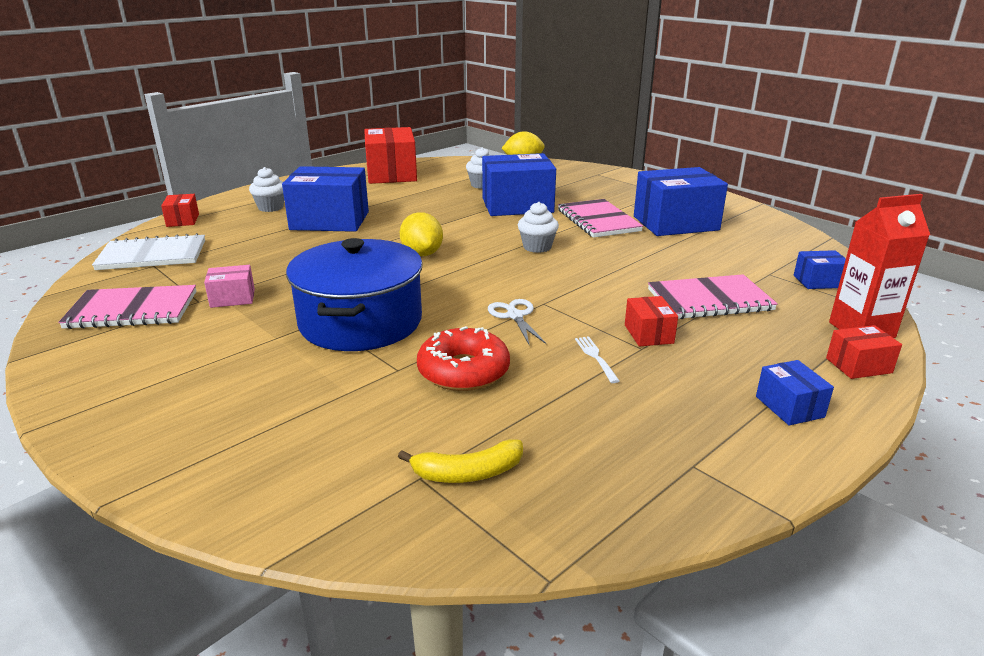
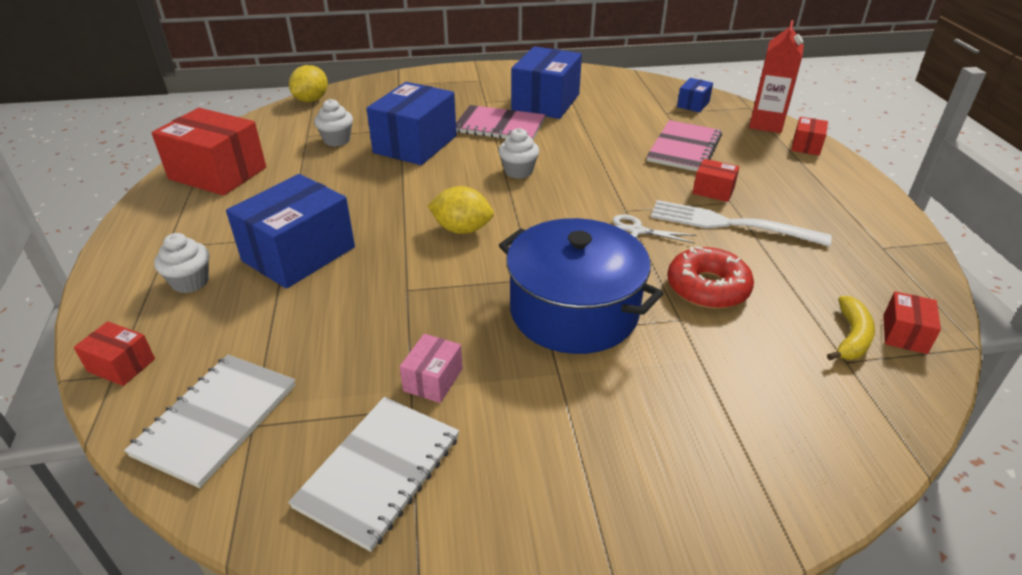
camera: 55 degrees left, 10 degrees up
(132, 310) = (379, 471): pink notebook -> white notebook
(514, 511) = (904, 334): none -> red box
(596, 357) = (730, 224): white fork -> white fork, size x2.39
(789, 407) = (837, 188): blue box -> none

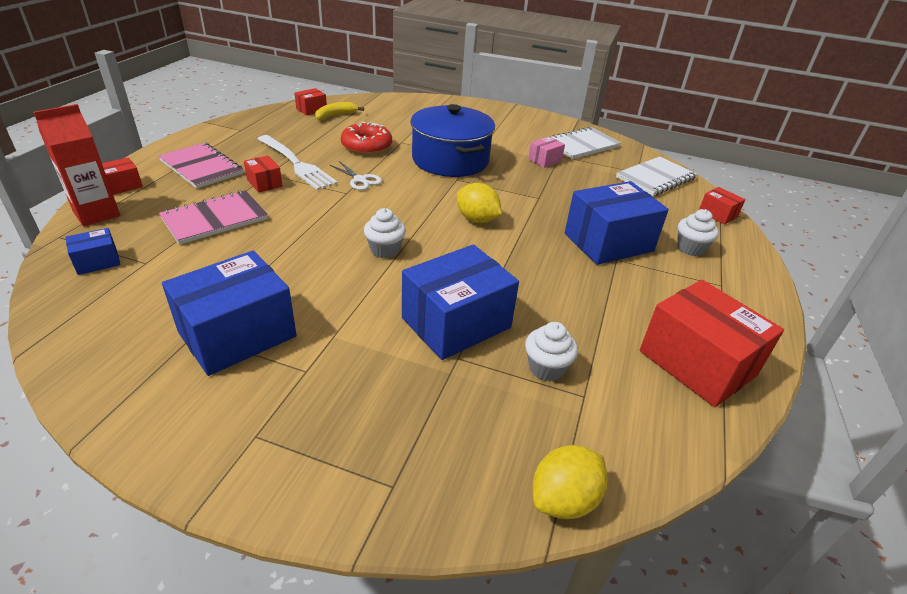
camera: 155 degrees left, 0 degrees up
(499, 126) = (339, 314): pink notebook -> pink notebook (201, 167)

